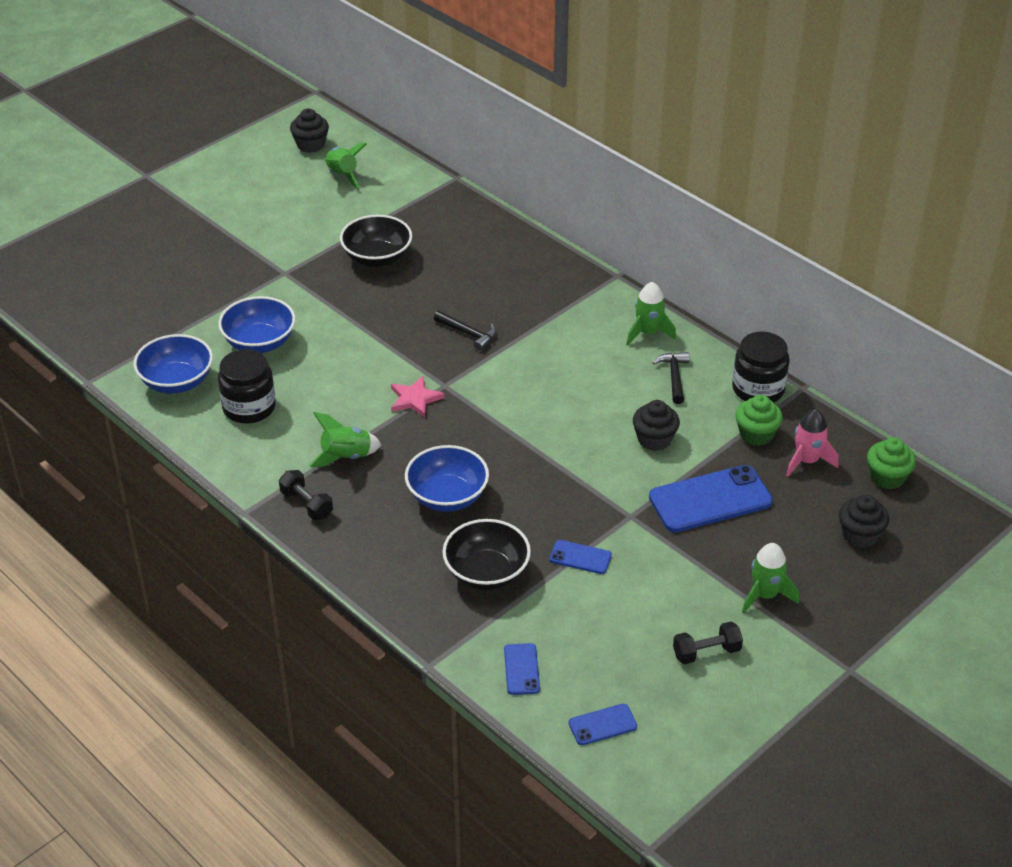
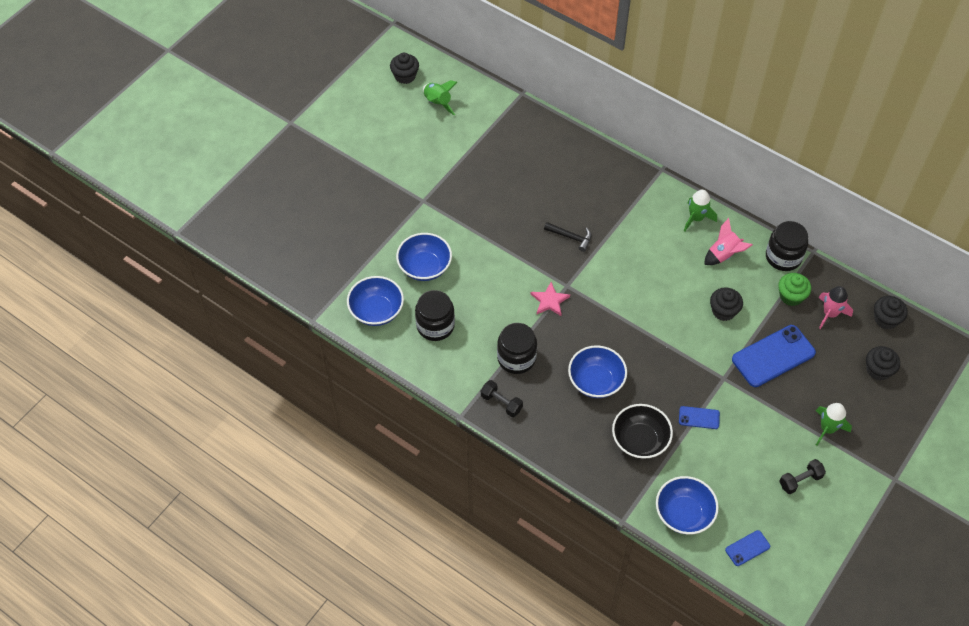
camera: 10 degrees left, 15 degrees up
(346, 456) = (516, 358): green rocket -> black jar
(377, 258) = (486, 177): black bowl -> none
(521, 669) = (684, 514): blue phone -> blue bowl
(674, 377) = (724, 255): black hammer -> pink rocket
(887, 477) = (886, 319): green cupcake -> black cupcake

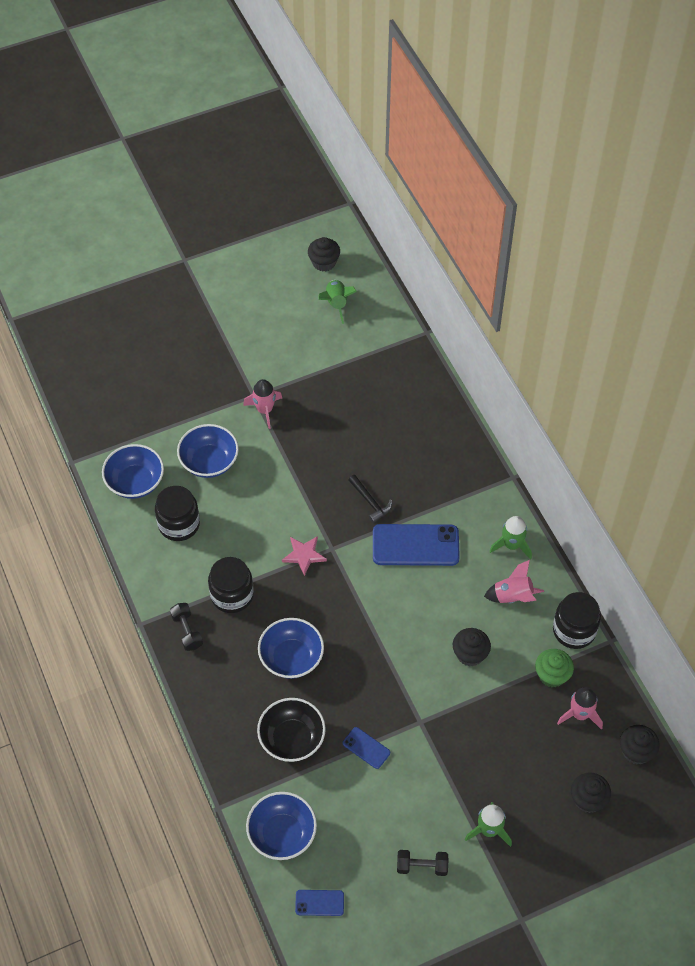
camera: 30 degrees right, 0 degrees up
(440, 207) = (264, 410): none -> pink rocket
(773, 356) = (487, 727): blue phone -> blue phone (415, 545)

